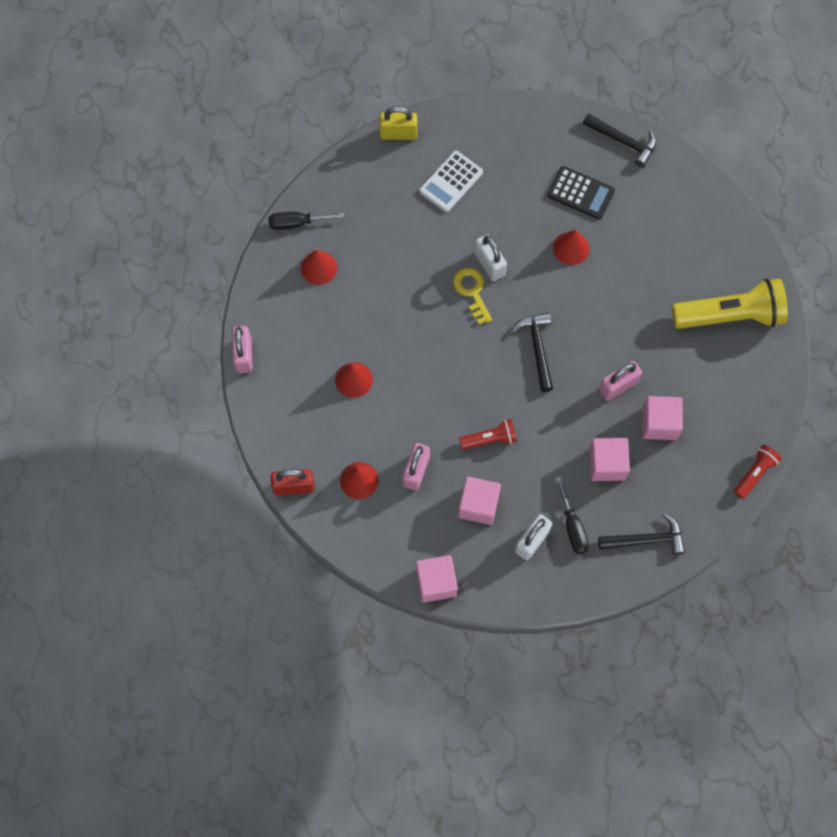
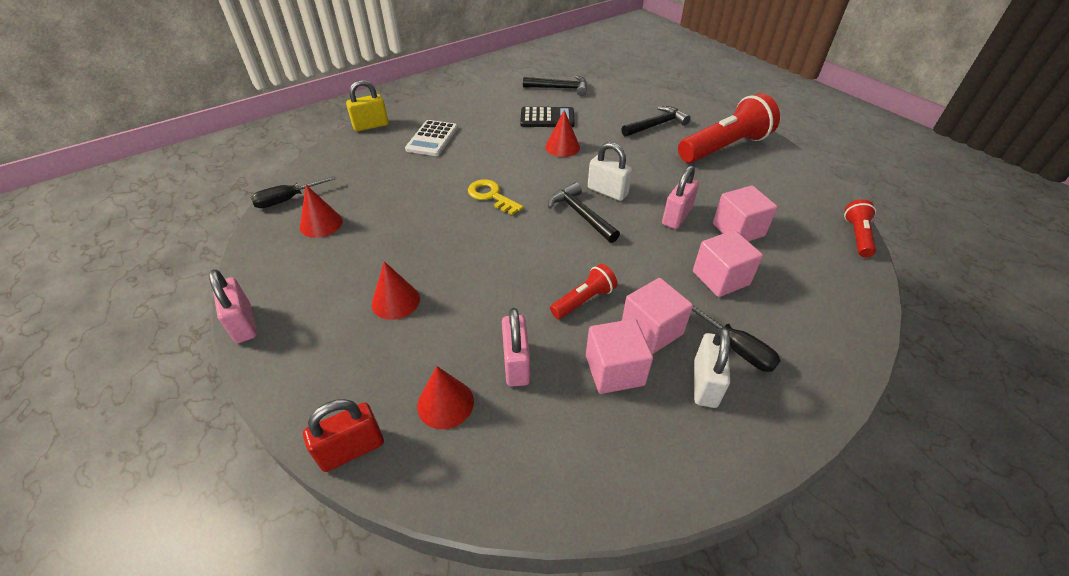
camera: 25 degrees left, 25 degrees down
(436, 582) = (621, 493): pink cube -> pink cube (651, 330)
(489, 264) = (497, 175): white padlock -> white padlock (607, 191)
(646, 540) = (822, 329): black hammer -> black hammer (656, 125)
(730, 315) = (724, 147): yellow flashlight -> red flashlight

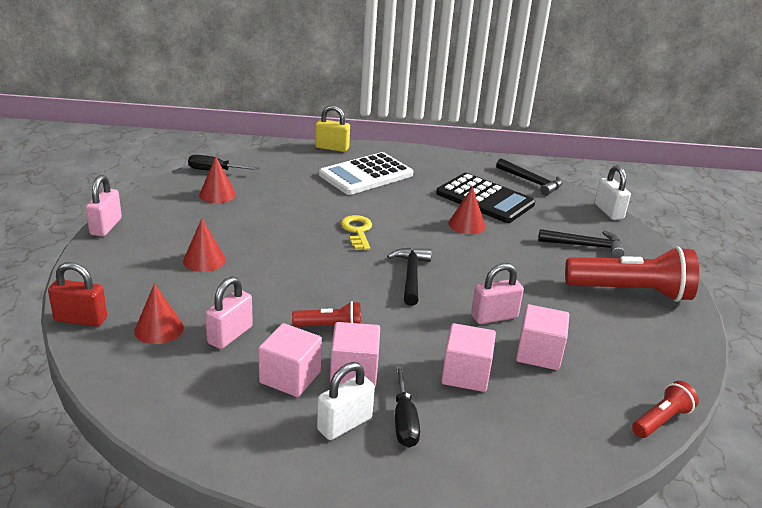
camera: 35 degrees right, 15 degrees down
(432, 139) = (366, 175): white calculator -> white calculator, size x1.50
(547, 118) = (485, 199): black calculator -> black calculator, size x1.50
(607, 191) = (458, 271): white padlock -> white padlock (608, 211)

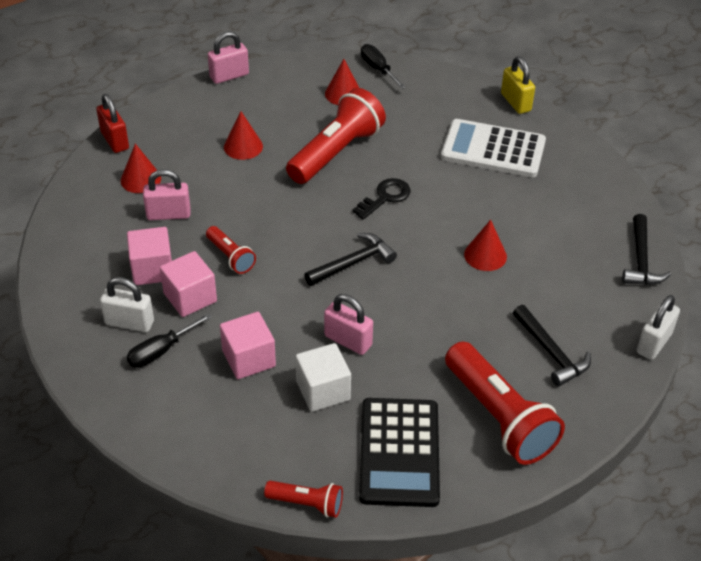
camera: 55 degrees right, 15 degrees up
(278, 226) = (336, 152): none -> red flashlight
(357, 231) = (385, 197): yellow key -> black key
(485, 199) = (553, 244): black calculator -> black calculator (399, 452)
(538, 353) = (323, 390): pink cube -> white cube

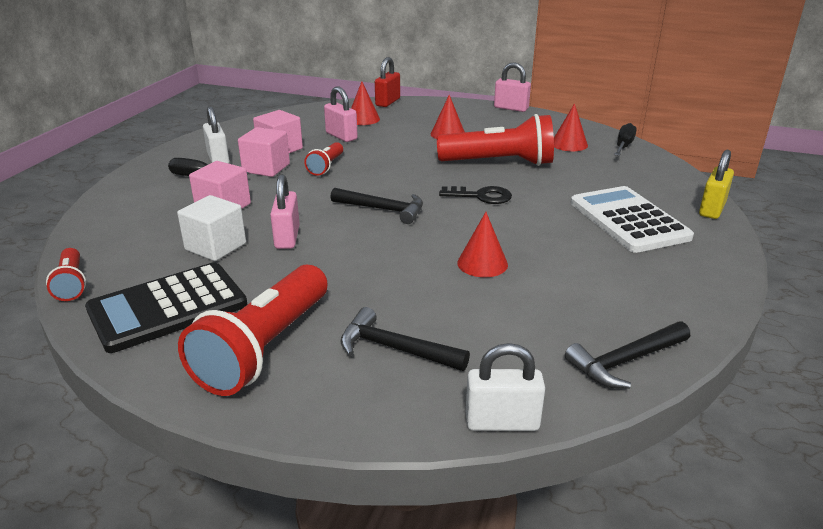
camera: 55 degrees right, 15 degrees down
(551, 352) = (395, 348): black hammer -> black hammer turned 90 degrees clockwise

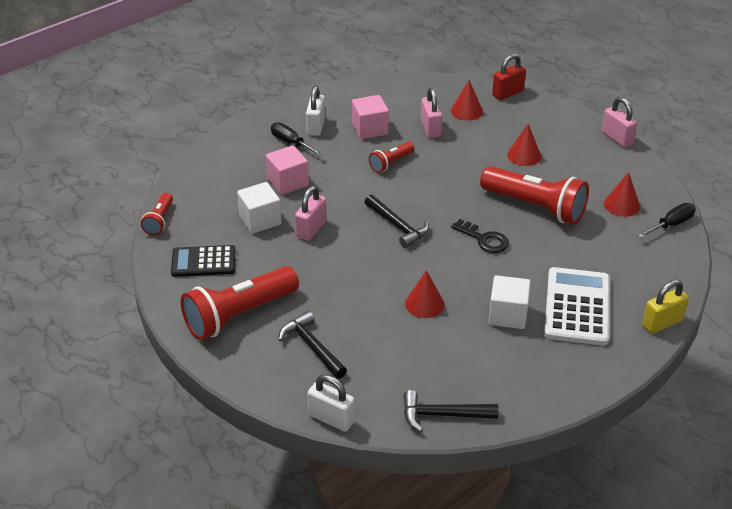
camera: 30 degrees right, 10 degrees up
(167, 307) = (203, 262): black calculator -> black calculator, size x0.67
(266, 168) = (344, 149): pink cube -> none
(575, 246) = (507, 315): none -> white cube

